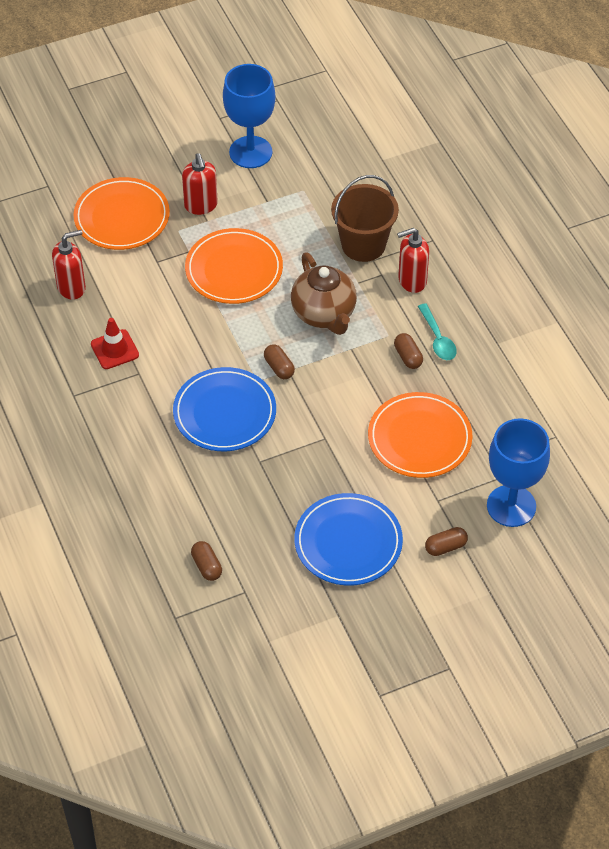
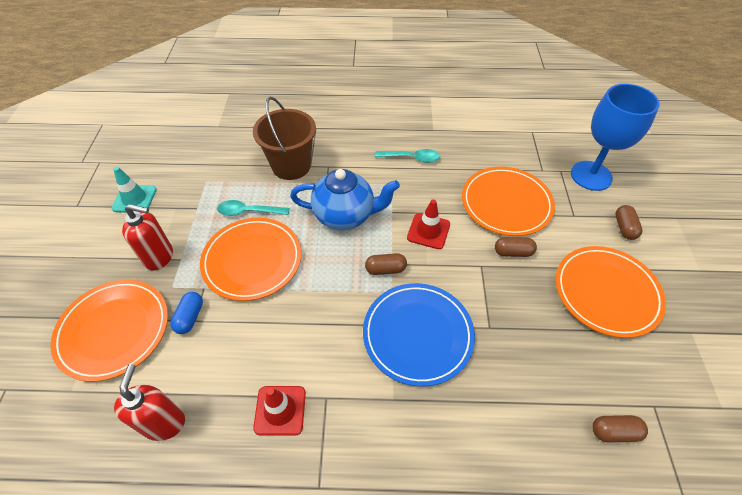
camera: 65 degrees left, 0 degrees up
(158, 257) = (190, 317): none -> blue capsule
(250, 152) = (134, 199): blue goblet -> turquoise traffic cone
(285, 240) = (248, 212): none -> turquoise spoon
(324, 314) = (345, 215): brown teapot -> blue teapot
(343, 385) = (428, 231): none -> red traffic cone
(348, 542) = (606, 292): blue plate -> orange plate
(408, 357) = (420, 181): brown capsule -> brown capsule (513, 252)
(412, 281) = (346, 152): red soap dispenser -> none

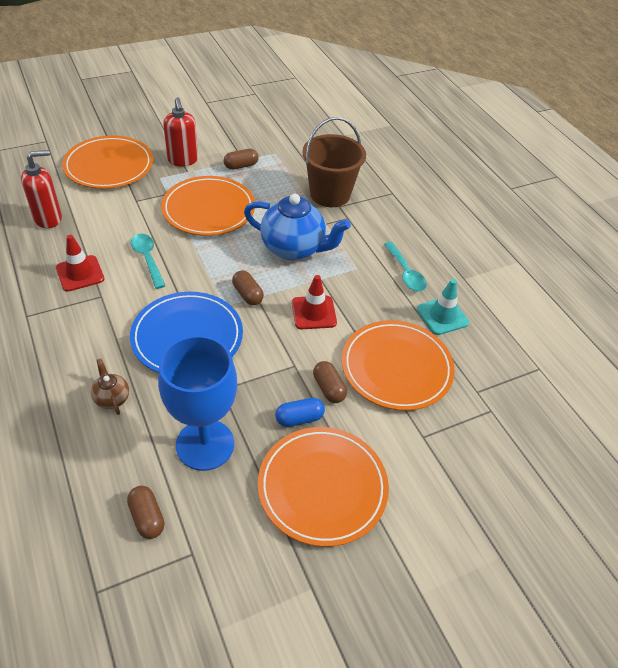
camera: 60 degrees right, 5 degrees down
(134, 199) = (230, 125): turquoise traffic cone -> turquoise traffic cone (442, 316)
(190, 317) = (137, 197): blue capsule -> blue capsule (299, 418)
(248, 212) = (258, 188): turquoise spoon -> turquoise spoon (147, 259)
(345, 215) = (294, 248): blue teapot -> blue teapot turned 45 degrees counterclockwise
(471, 425) = (112, 398): none -> brown teapot
(591, 176) = (506, 444): blue goblet -> blue goblet (205, 444)
(624, 228) = (438, 494): brown capsule -> brown capsule (241, 166)

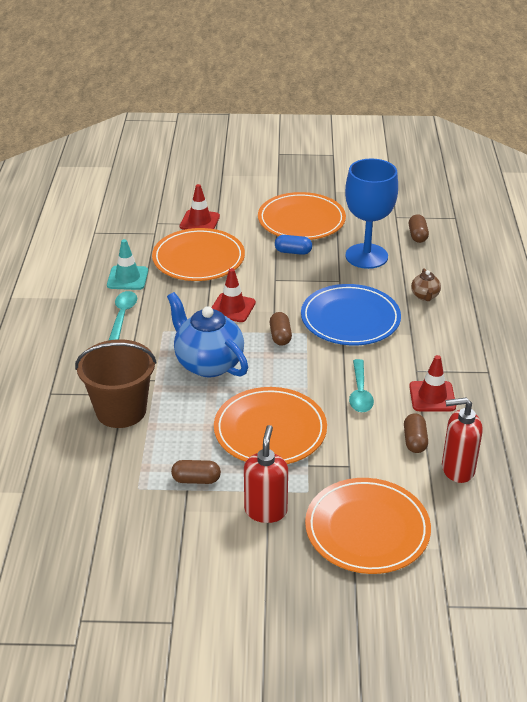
camera: 150 degrees left, 10 degrees down
(329, 388) = (259, 261): brown capsule -> brown capsule (414, 441)
(445, 432) = (199, 221): none -> red traffic cone

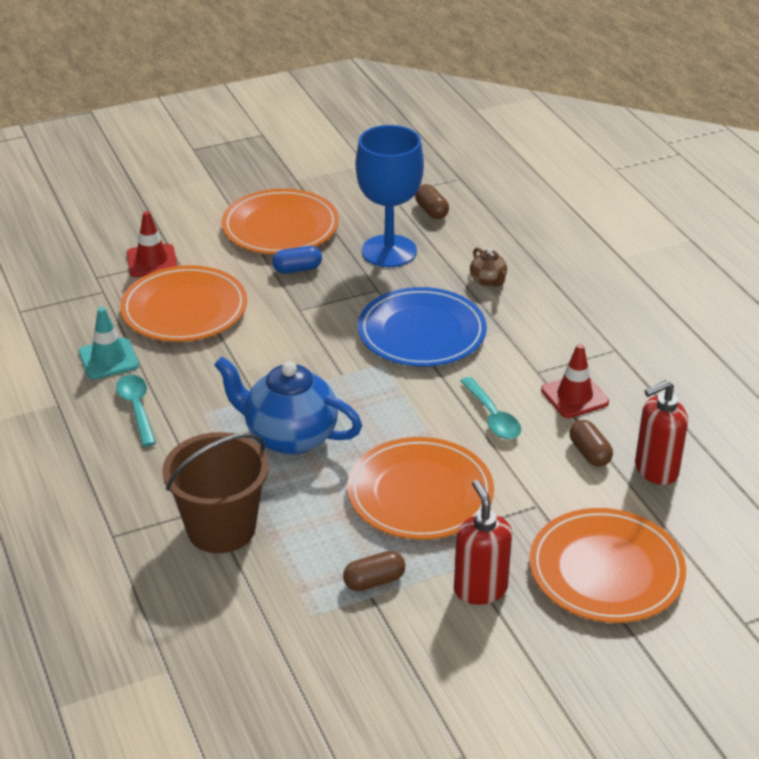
camera: 25 degrees left, 0 degrees up
(232, 308) = (271, 359): red traffic cone -> none
(280, 336) = (353, 377): brown capsule -> none

